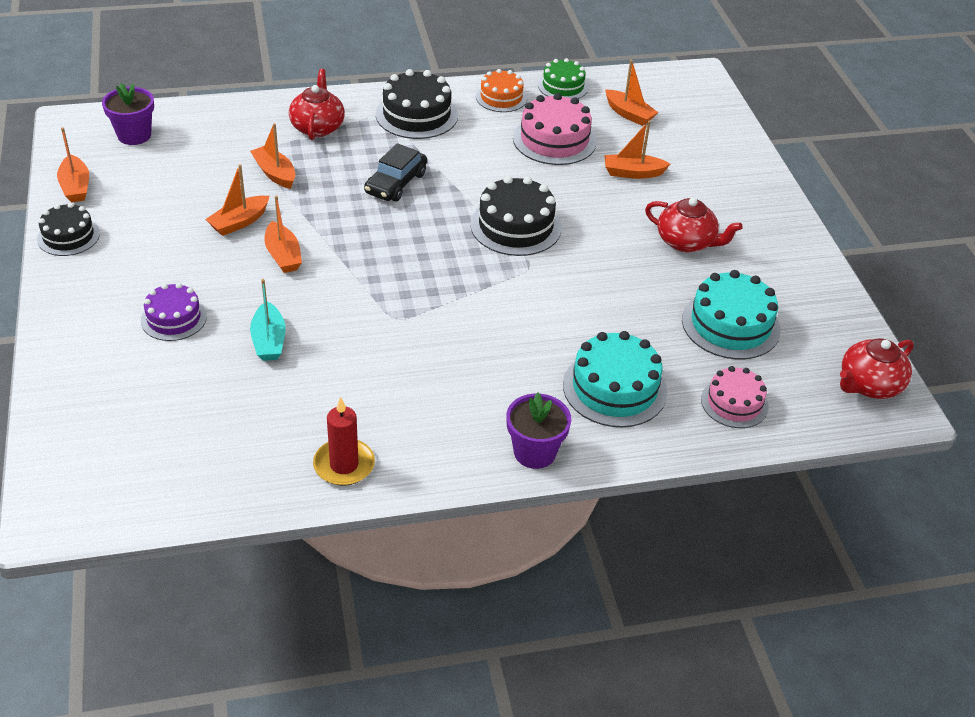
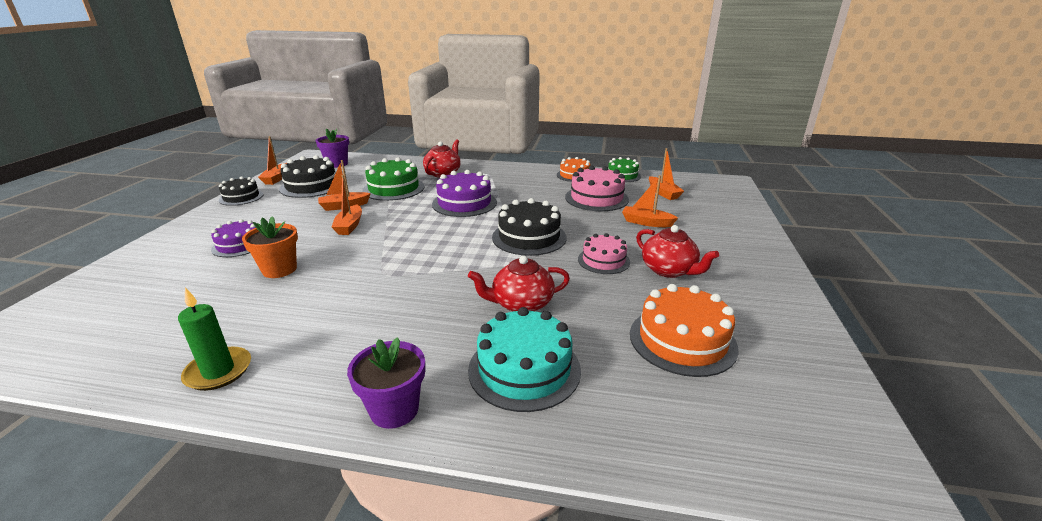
camera: 25 degrees right, 15 degrees down
(269, 341) = (279, 269): turquoise boat -> orange flower pot
(275, 173) = (393, 188): orange boat -> green cake
(344, 465) = (218, 371): red candle -> green candle
(395, 183) = (464, 203): black car -> purple cake
(416, 115) = (510, 176): black cake -> black cake (311, 186)
(730, 324) = (682, 340): turquoise cake -> orange cake
(734, 403) = (650, 418): pink cake -> pink cake (603, 260)
(869, 385) = (841, 443): red teapot -> red teapot (521, 304)

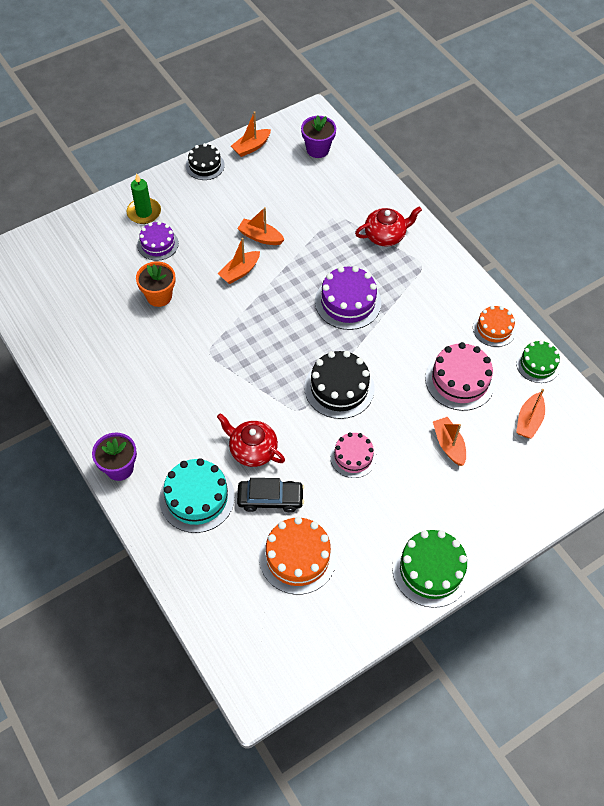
camera: 45 degrees right, 30 degrees up
(218, 371) = (72, 372): green candle -> green candle (144, 212)
(311, 186) = (265, 181): black cake -> none
(393, 188) = (320, 234): green cake -> green cake (431, 569)
(591, 322) = (270, 499): none -> black car
(669, 270) = (380, 504): red teapot -> none

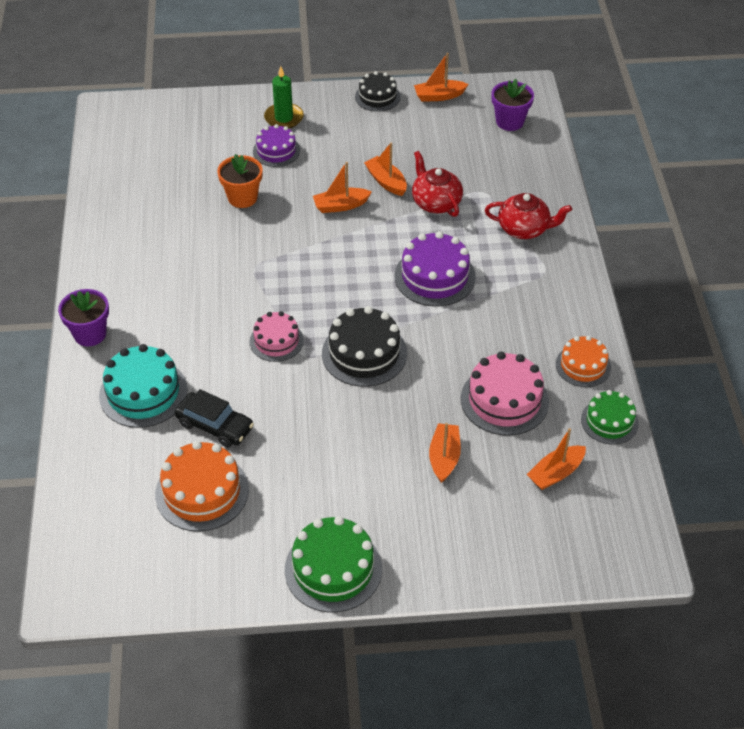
camera: 30 degrees right, 10 degrees down
(252, 450) = (230, 373): red teapot -> red teapot (436, 202)
(353, 456) = (330, 424): pink cake -> pink cake (276, 341)

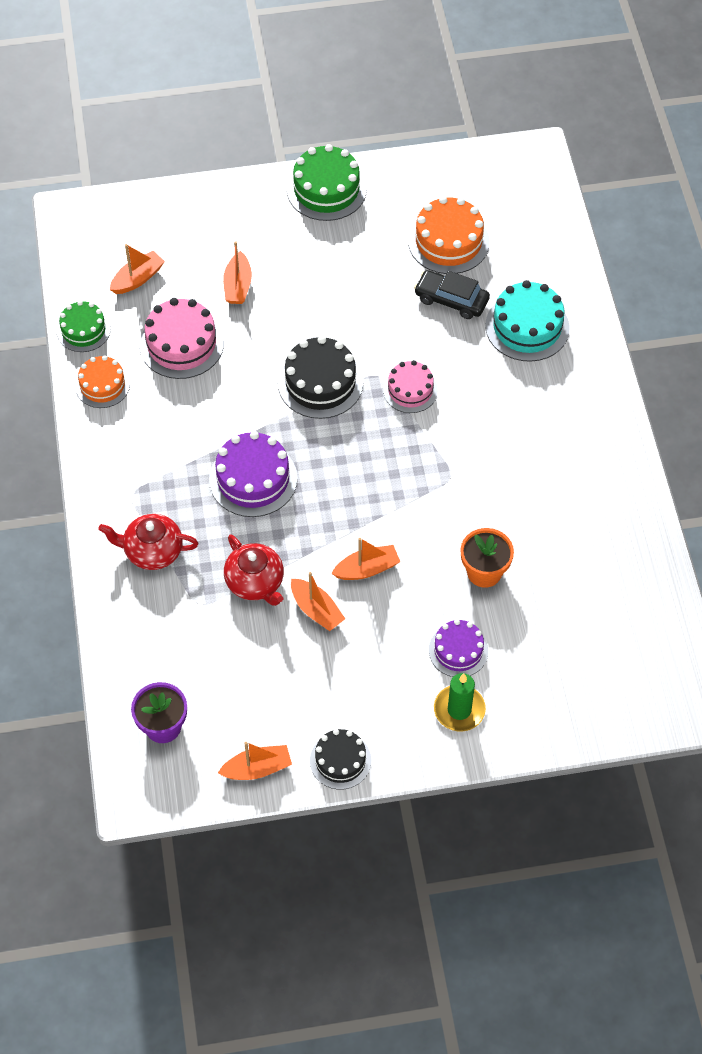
camera: 175 degrees right, 10 degrees up
(90, 334) = (599, 384): purple flower pot -> none

